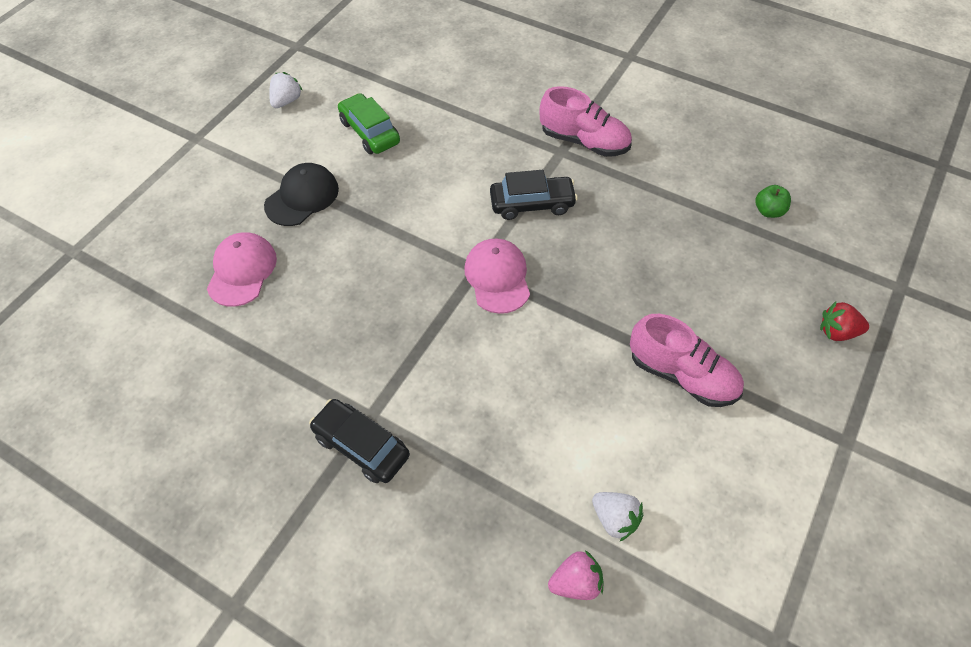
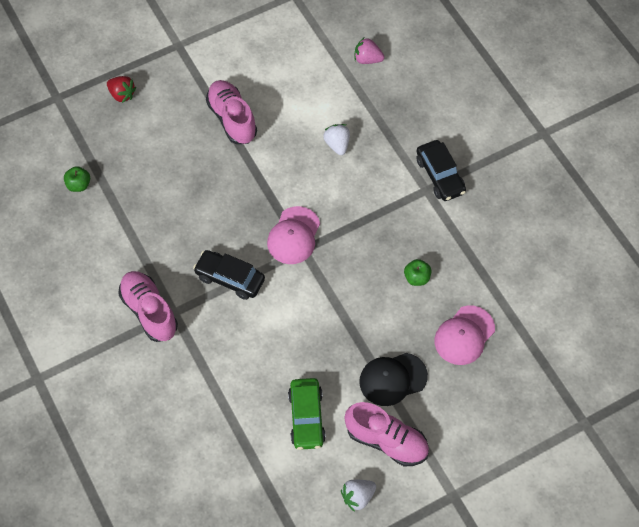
camera: 150 degrees left, 5 degrees up
(281, 148) = (387, 441): none -> pink shoe
(326, 303) = (417, 278): none -> green apple
(615, 519) = (328, 73): white strawberry -> white strawberry (337, 144)

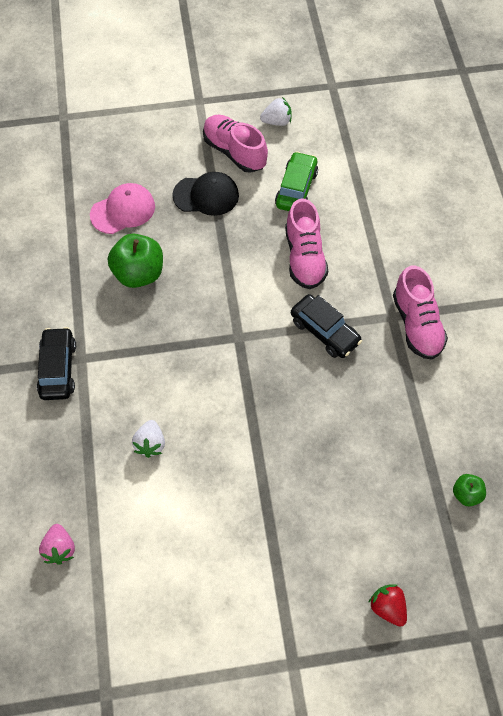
camera: 160 degrees left, 0 degrees up
(232, 119) = (259, 521): pink shoe -> pink shoe (304, 257)
(294, 236) = (242, 354): pink cap -> none
(367, 59) = (60, 549): pink strawberry -> pink strawberry turned 45 degrees clockwise
(417, 278) = (139, 273): green apple -> green apple, size x1.91

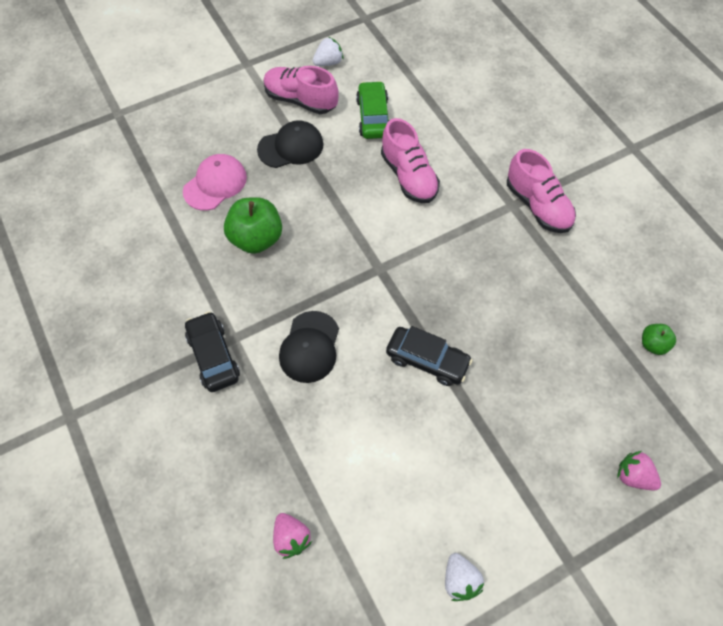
camera: 20 degrees left, 0 degrees up
(145, 388) = (310, 347): none -> black cap
(150, 444) = (338, 399): white strawberry -> white strawberry (460, 580)
(325, 331) = (458, 238): black car -> black car (427, 360)
(387, 607) = (633, 476): red strawberry -> pink strawberry

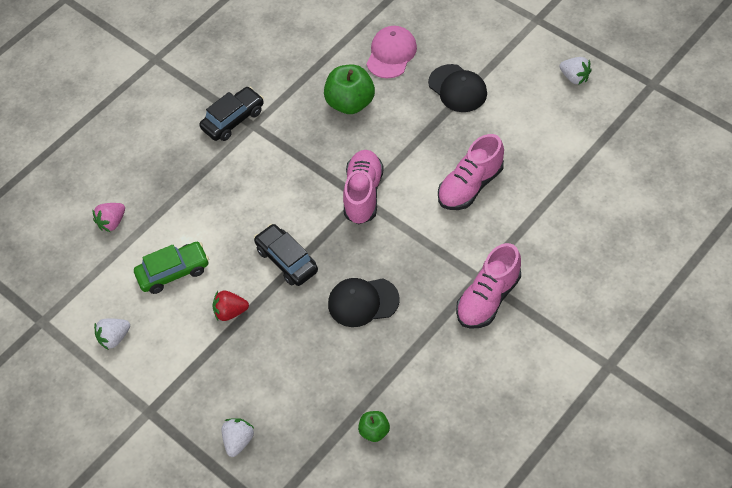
camera: 75 degrees right, 5 degrees down
(215, 184) = (391, 54): pink cap -> pink cap turned 90 degrees counterclockwise
(300, 100) = (515, 74): pink shoe -> pink shoe (363, 194)
(310, 347) = (266, 177): black cap -> black cap (363, 302)
(373, 117) = (526, 135): green car -> green car (173, 272)
(427, 360) = (287, 260): black car -> black car turned 135 degrees clockwise
(471, 437) = (230, 312): none -> red strawberry
(633, 476) = (238, 441): pink strawberry -> white strawberry

